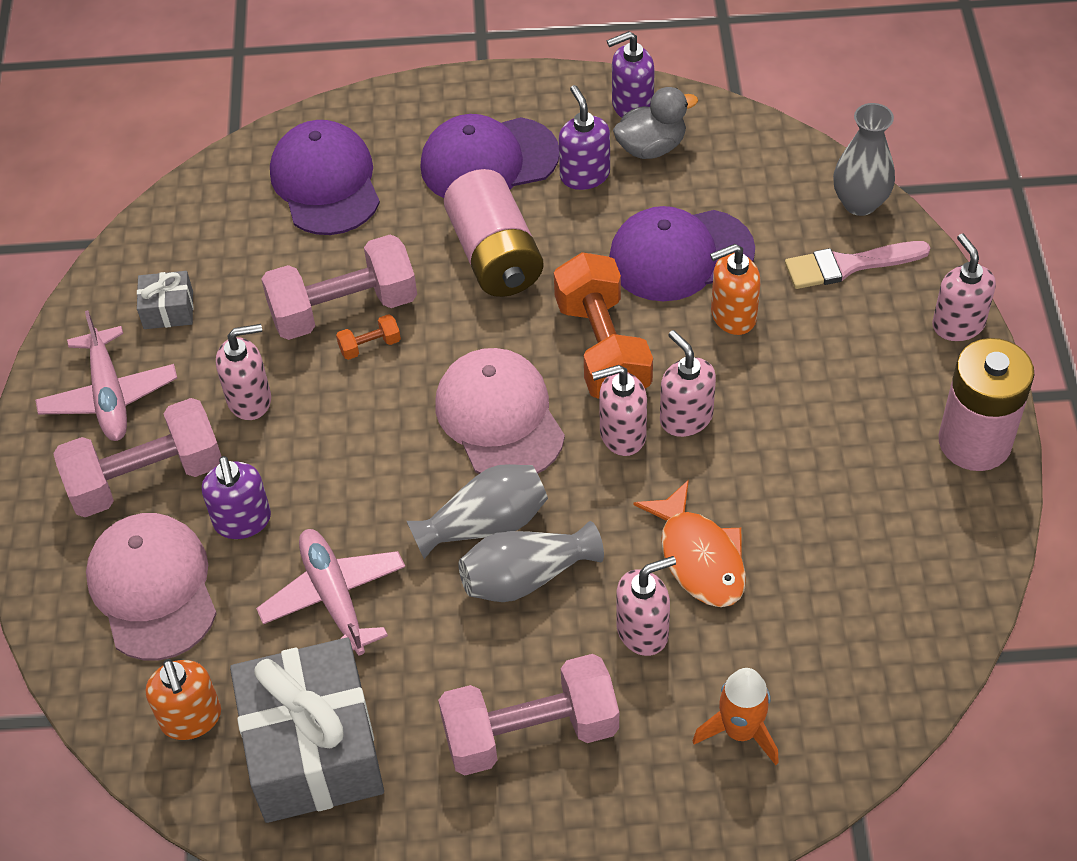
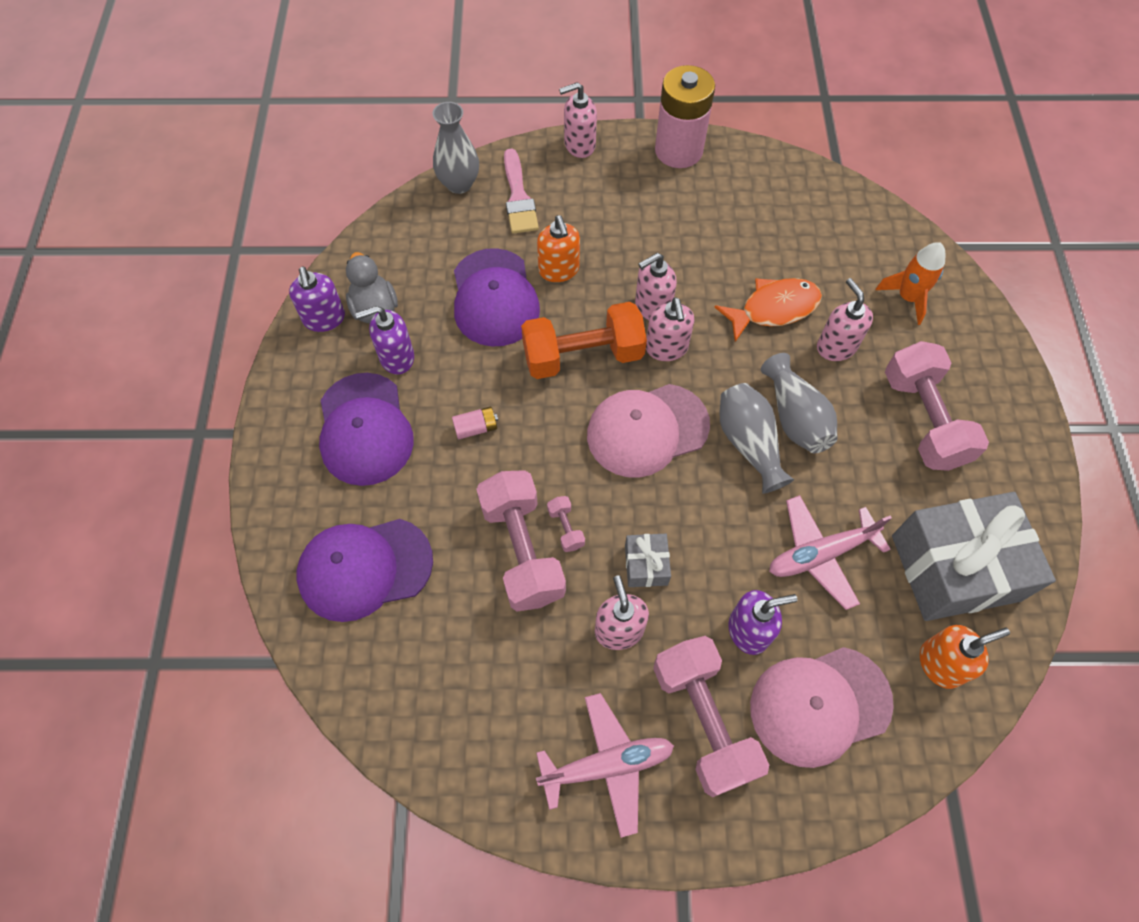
camera: 90 degrees left, 10 degrees up
(168, 310) = (506, 713): grey gift -> grey gift (646, 565)
(370, 346) = (566, 528): orange dumbbell -> pink dumbbell
(495, 255) = (476, 428): pink battery -> pink battery, size x0.41

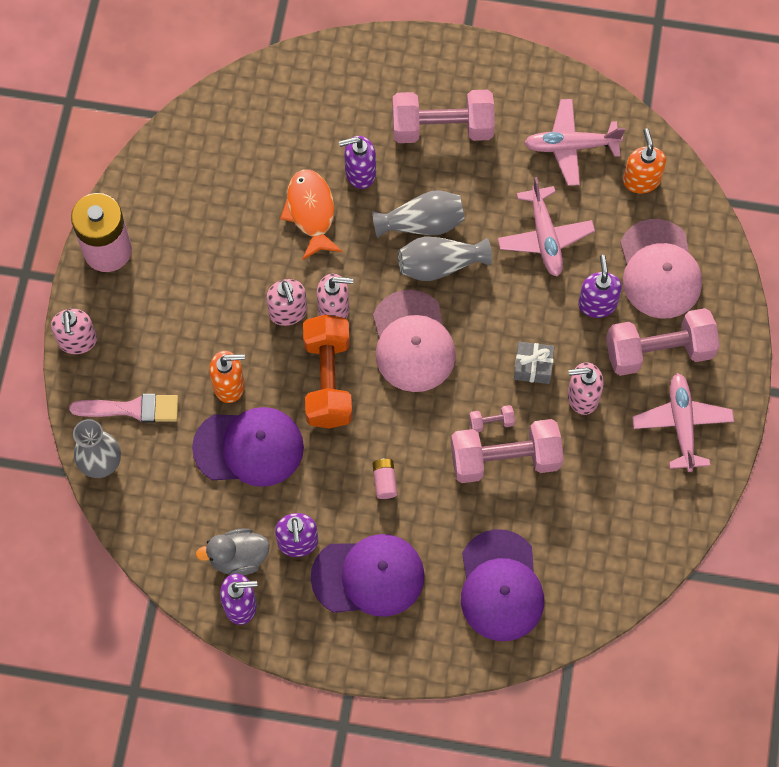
camera: 80 degrees left, 5 degrees up
(836, 346) = (360, 173): pink soap dispenser -> purple soap dispenser
(907, 298) = (322, 102): orange rocket -> none
(955, 567) = (570, 146): grey gift -> pink plane

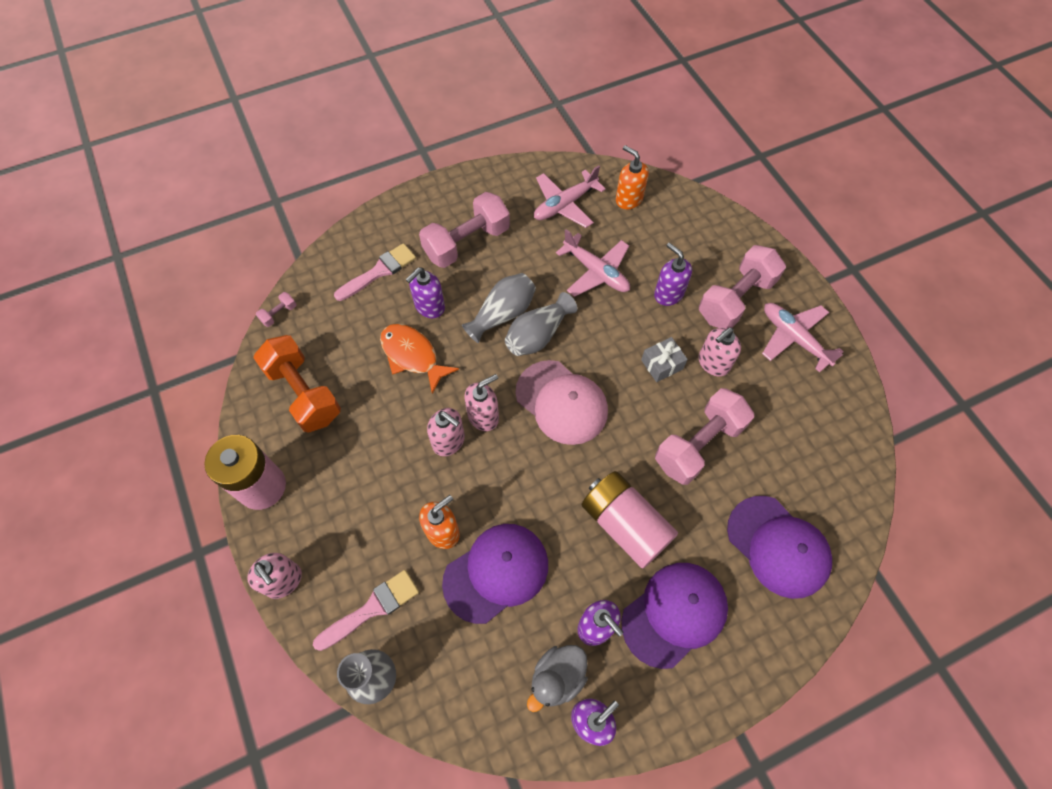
camera: 35 degrees left, 5 degrees down
(328, 380) = (520, 474): orange dumbbell -> orange dumbbell (304, 393)
(338, 107) = (379, 271): none -> pink brush
(384, 481) = (625, 524): pink battery -> pink battery, size x2.42
(491, 422) = (666, 424): pink dumbbell -> pink dumbbell (279, 314)
(659, 270) = (689, 247): pink cap -> none

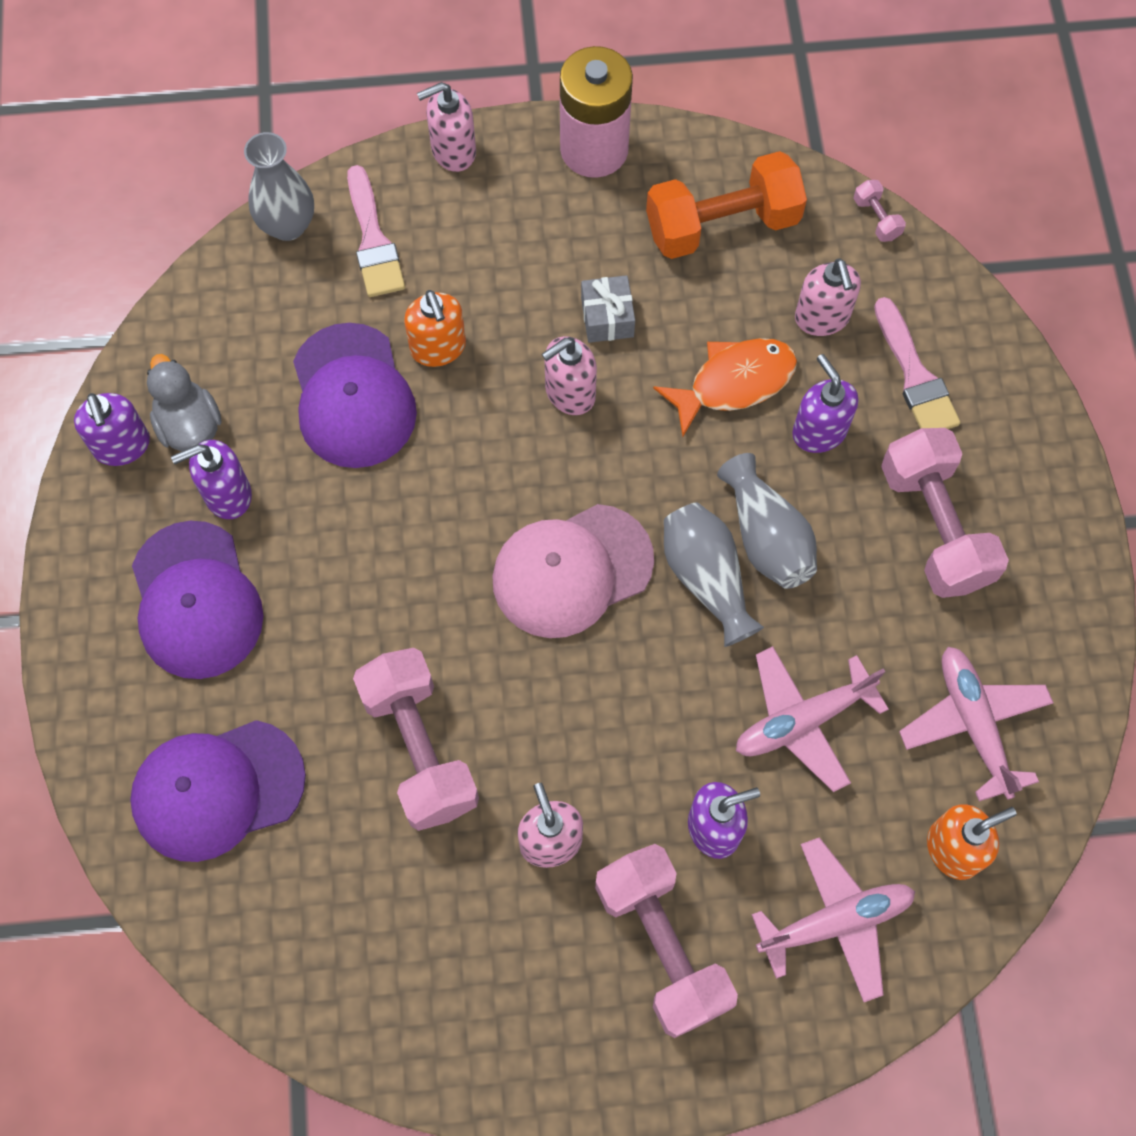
camera: 110 degrees right, 5 degrees up
(483, 416) = (592, 452): pink soap dispenser -> pink soap dispenser (822, 318)
(625, 524) = (344, 586): pink battery -> none
(662, 364) = (580, 754): grey gift -> grey gift (607, 317)
(793, 338) = (546, 1010): pink plane -> pink plane (835, 921)

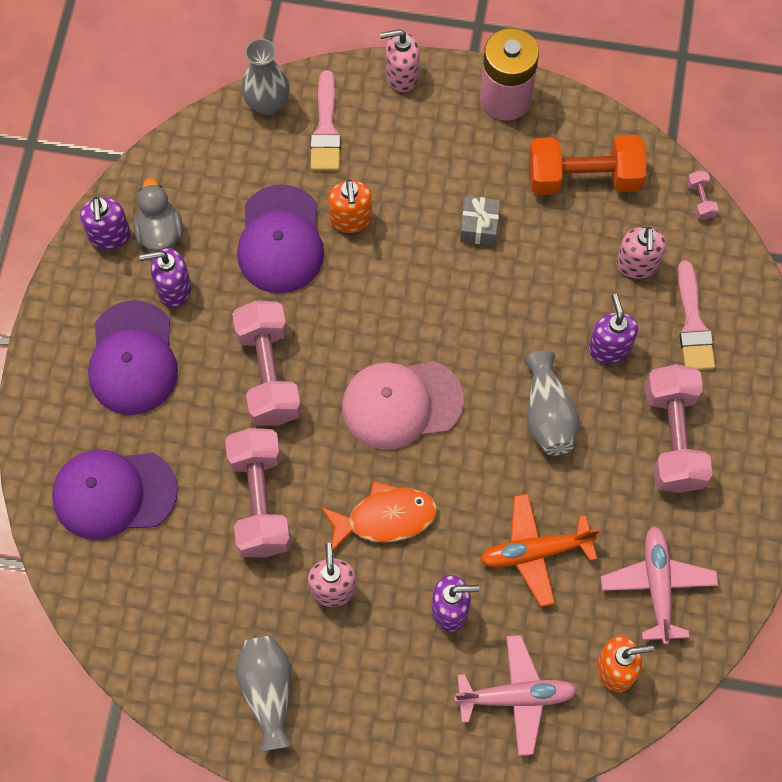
camera: 15 degrees right, 0 degrees up
(569, 393) = (436, 275): pink soap dispenser -> none
(661, 945) = (390, 680): pink dumbbell -> pink dumbbell (268, 373)
(706, 578) = (496, 433): grey vase -> grey vase (268, 692)
(734, 383) = (558, 297): orange fish -> orange fish (385, 518)
(802, 721) = (535, 552): pink plane -> orange plane

